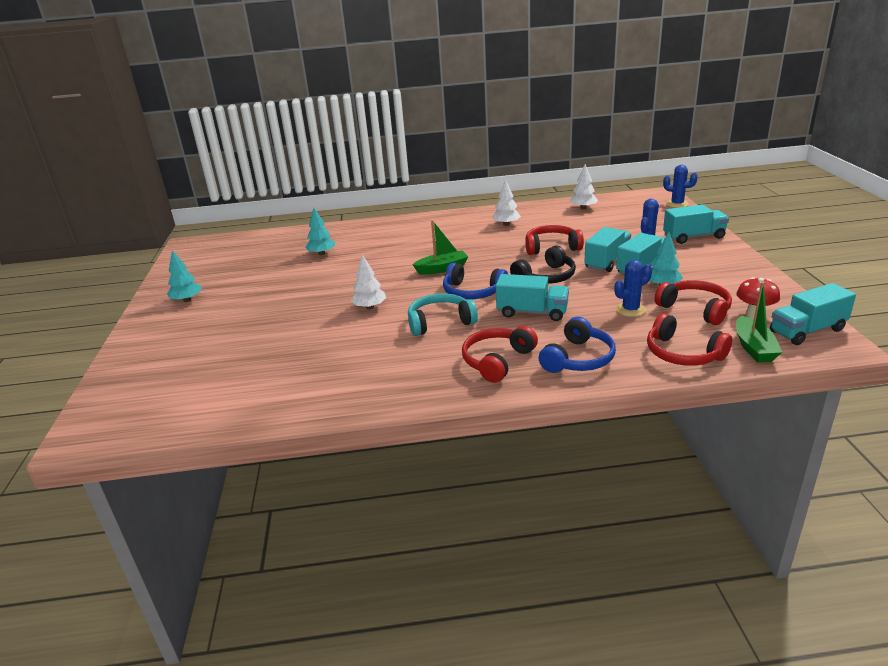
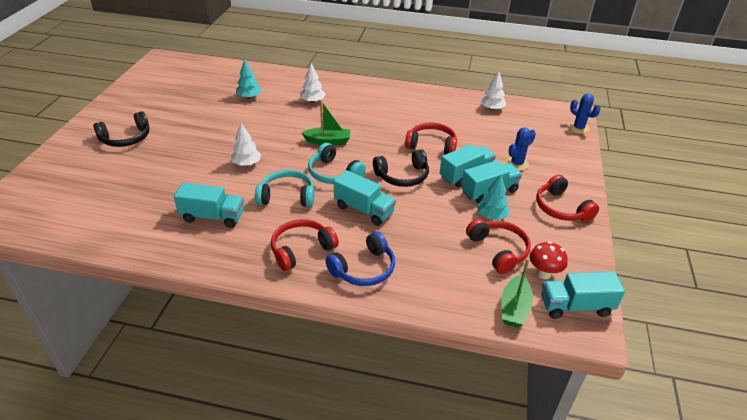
camera: 15 degrees right, 10 degrees up
(187, 300) = (125, 115): turquoise tree -> none
(205, 319) = (126, 138): none -> black headphones
(472, 292) = (333, 173): blue headphones -> turquoise headphones
(506, 224) = (413, 108): white tree -> white tree (313, 101)
(630, 310) = (444, 233): blue cactus -> none
(682, 353) = (450, 293): red headphones -> red headphones (561, 208)
(693, 237) = (562, 170): turquoise truck -> turquoise truck (212, 217)

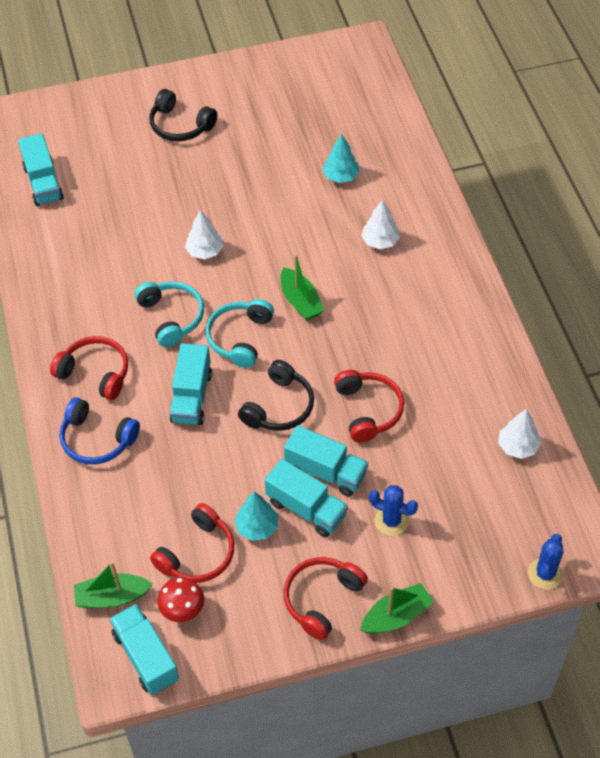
camera: 65 degrees right, 15 degrees up
(212, 217) = (101, 274): turquoise truck -> turquoise truck (43, 183)
(402, 176) = (279, 407): black headphones -> black headphones turned 105 degrees counterclockwise
(585, 184) = (396, 616): none -> green boat

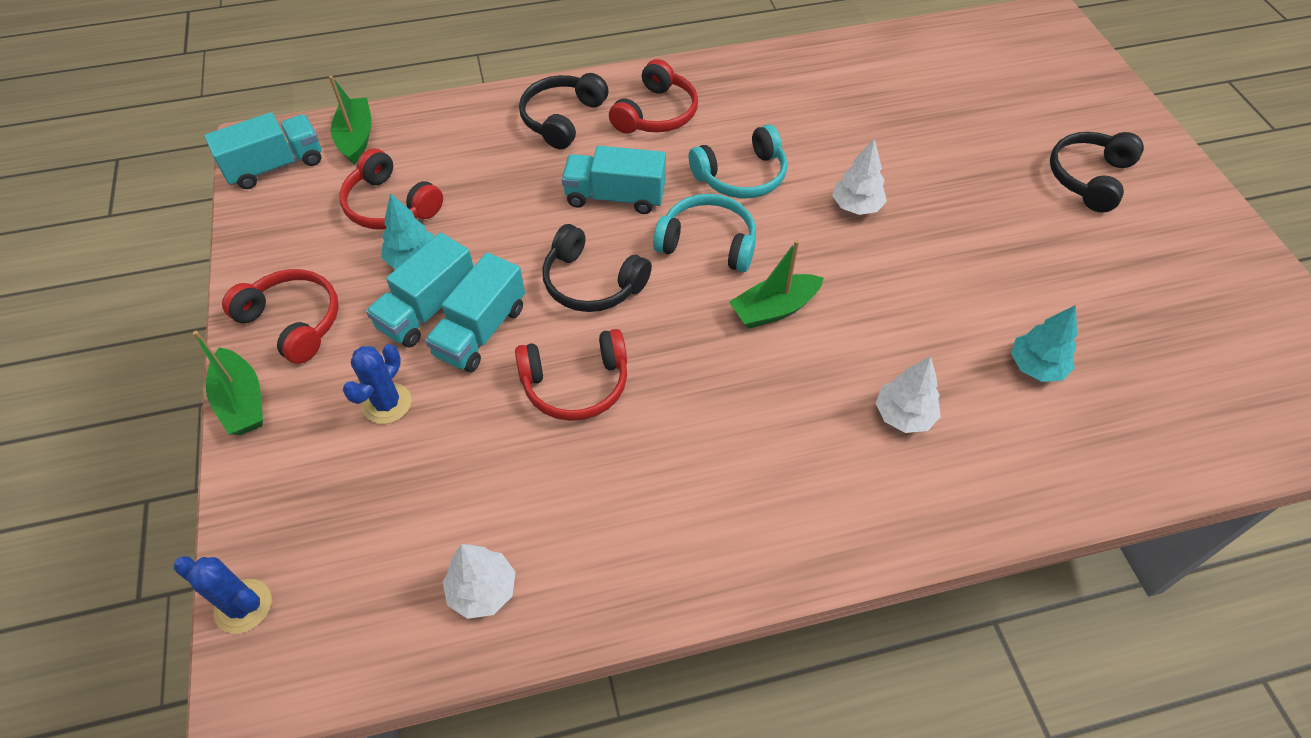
camera: 90 degrees right, 0 degrees up
(43, 183) = (948, 58): turquoise truck -> none
(97, 439) = (562, 118): blue headphones -> black headphones
(183, 611) = (320, 194): red mushroom -> none

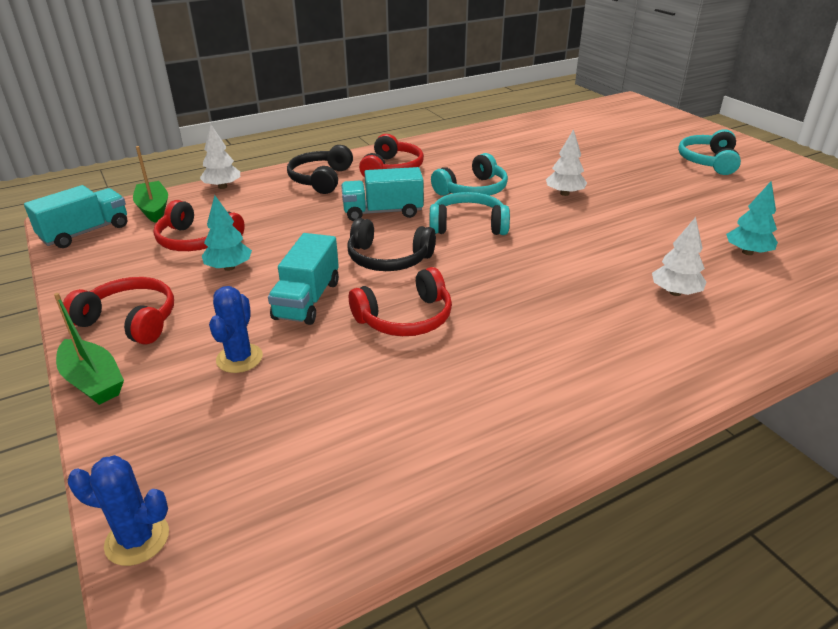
camera: 15 degrees left, 20 degrees down
(428, 309) = (254, 294): turquoise truck -> none
(483, 590) = (388, 472): white tree -> white tree (222, 187)
(774, 309) = (540, 252): green boat -> none
(1089, 178) = (708, 161): black headphones -> turquoise headphones

